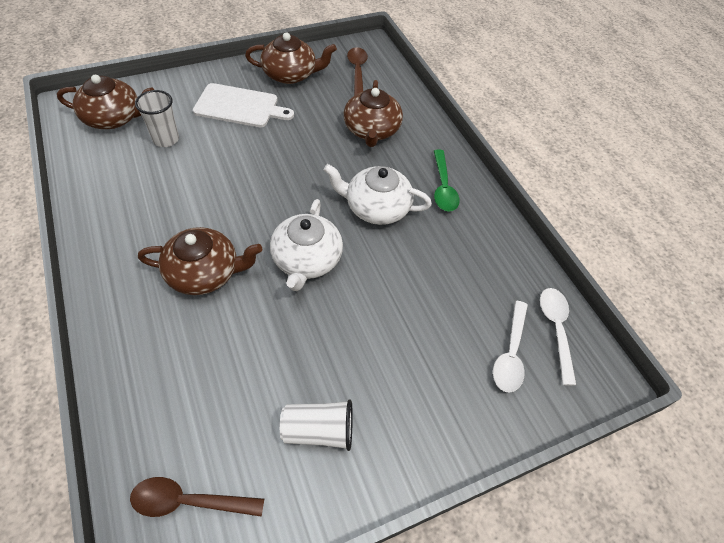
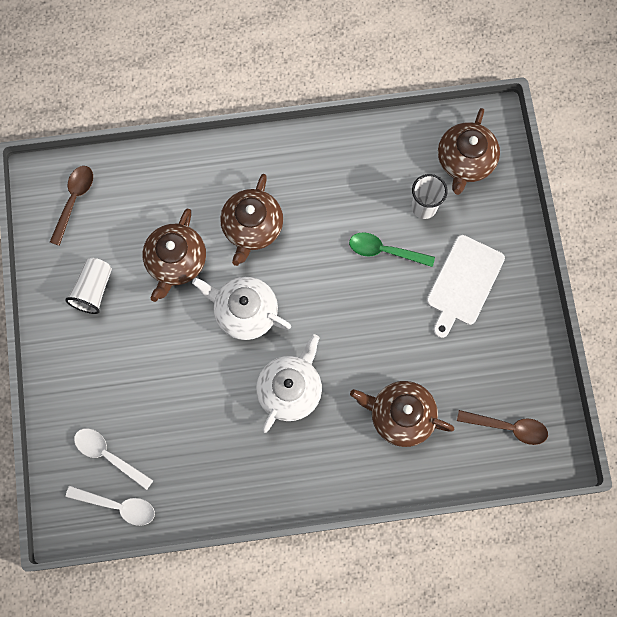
camera: 110 degrees right, 20 degrees up
(290, 74) = (512, 347): brown teapot -> brown teapot (176, 261)
(443, 187) = (301, 465): green spoon -> green spoon (385, 251)

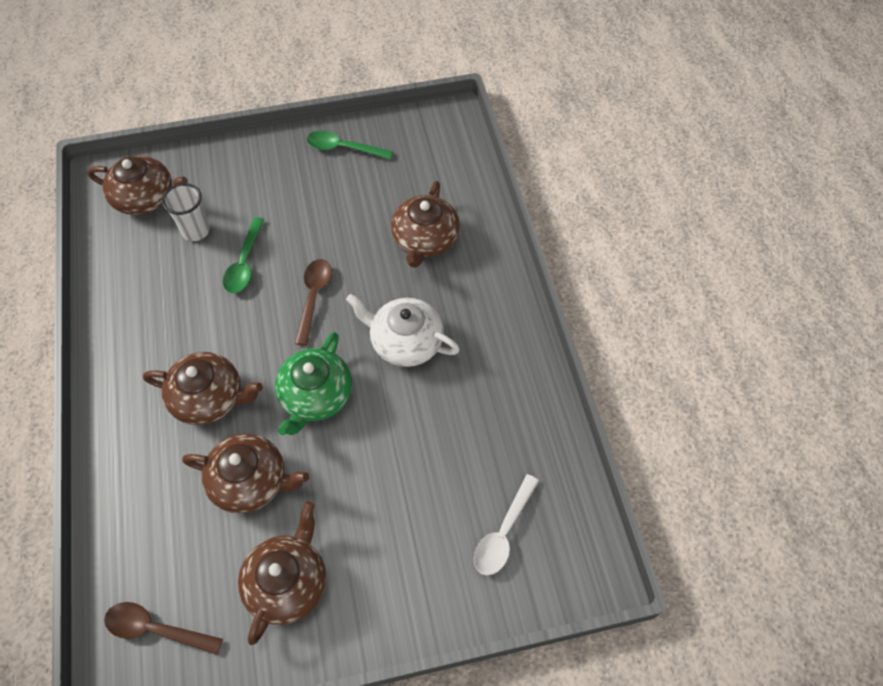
camera: 95 degrees left, 15 degrees down
(93, 290) = (287, 582): white cup -> brown teapot
(117, 506) = (562, 513): white spoon -> none
(245, 311) = (315, 396): white teapot -> green teapot
(463, 283) = (282, 194): white cutting board -> none
(508, 427) = (428, 155): brown spoon -> brown spoon (314, 297)
(520, 342) = (343, 148): none -> green spoon

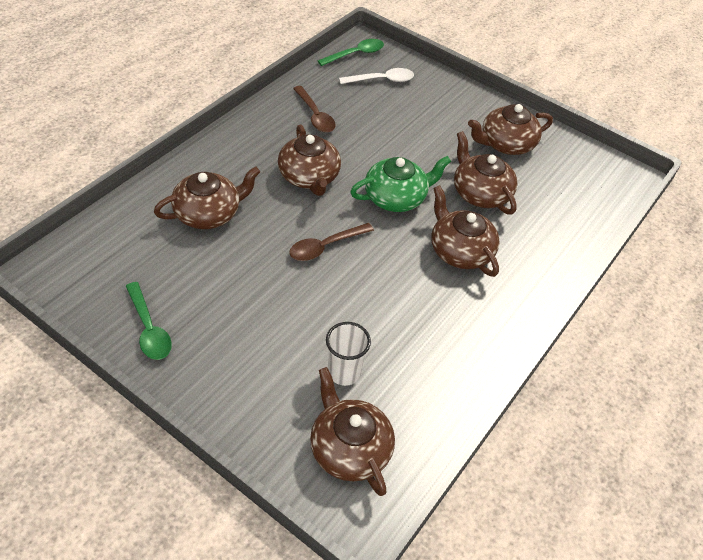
camera: 135 degrees left, 10 degrees down
(156, 629) = (591, 179): brown spoon -> brown spoon (315, 115)
(244, 263) = (339, 311): green spoon -> green spoon (355, 54)
(405, 341) = (309, 177): white teapot -> brown teapot

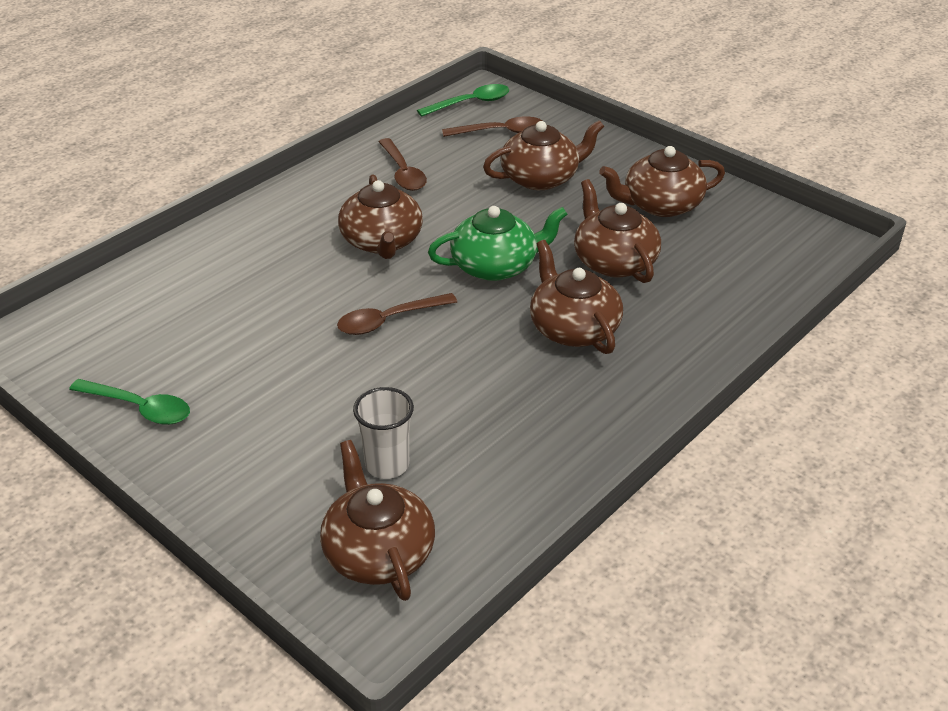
camera: 10 degrees right, 10 degrees down
(149, 328) = (139, 408): green spoon -> green spoon turned 45 degrees counterclockwise
(208, 213) = (241, 281): brown teapot -> brown teapot (541, 178)
(381, 80) = (500, 132): white spoon -> brown spoon

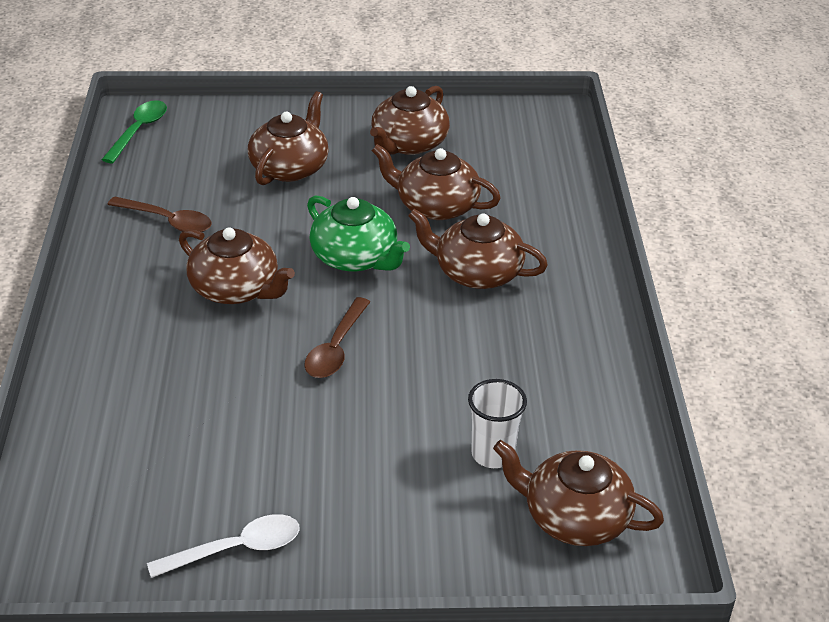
camera: 45 degrees left, 0 degrees up
(139, 408) = (236, 549): green spoon -> white spoon
(495, 266) = (355, 257): green teapot -> green teapot turned 105 degrees clockwise
(500, 132) = (202, 144): brown spoon -> none

